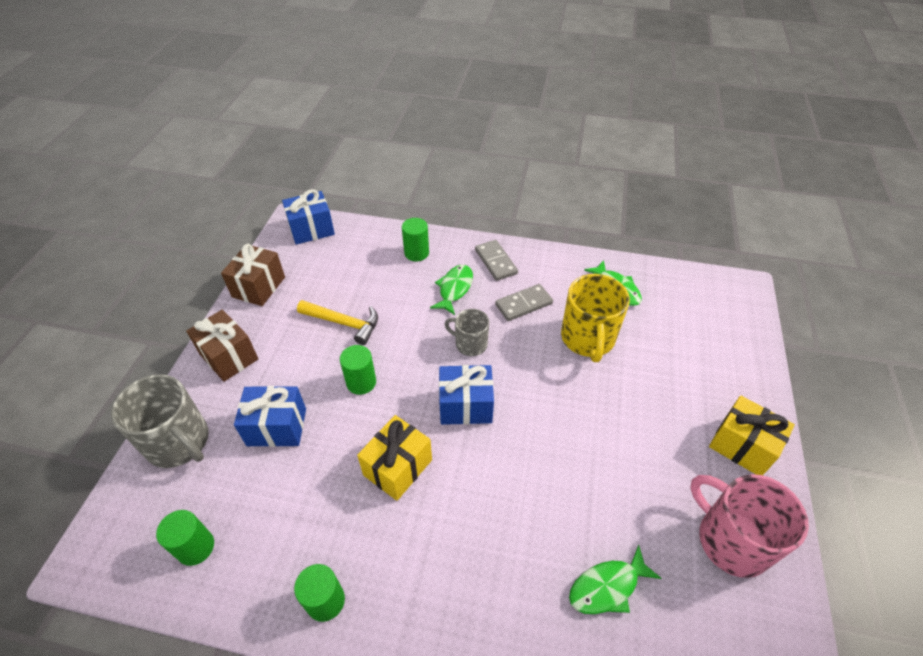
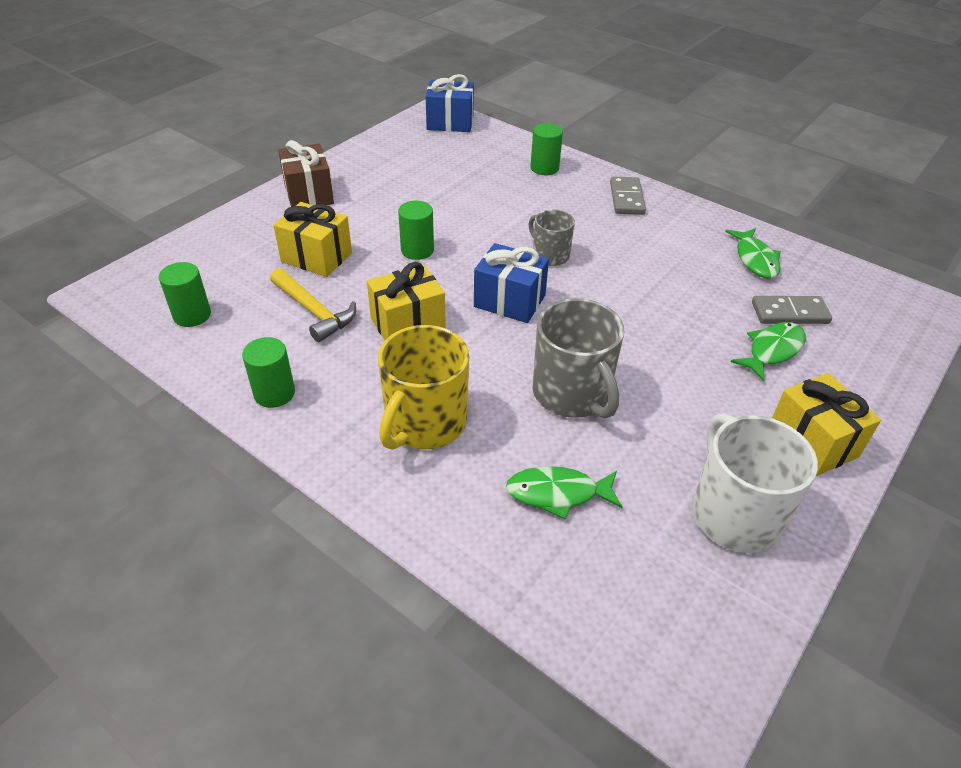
camera: 25 degrees right, 5 degrees down
(179, 442) = (226, 240): grey mug -> grey mug (572, 394)
(258, 287) = (370, 152): brown gift -> none
(277, 427) = (316, 257): blue gift -> yellow gift
(343, 323) = (431, 201): yellow hammer -> yellow hammer (314, 311)
(454, 289) = (564, 207): green fish -> green fish (772, 350)
(523, 304) = (633, 241): grey domino -> grey domino (790, 313)
(587, 338) = (687, 291): yellow mug -> yellow mug (425, 423)
(731, 540) = (734, 514): pink mug -> white mug

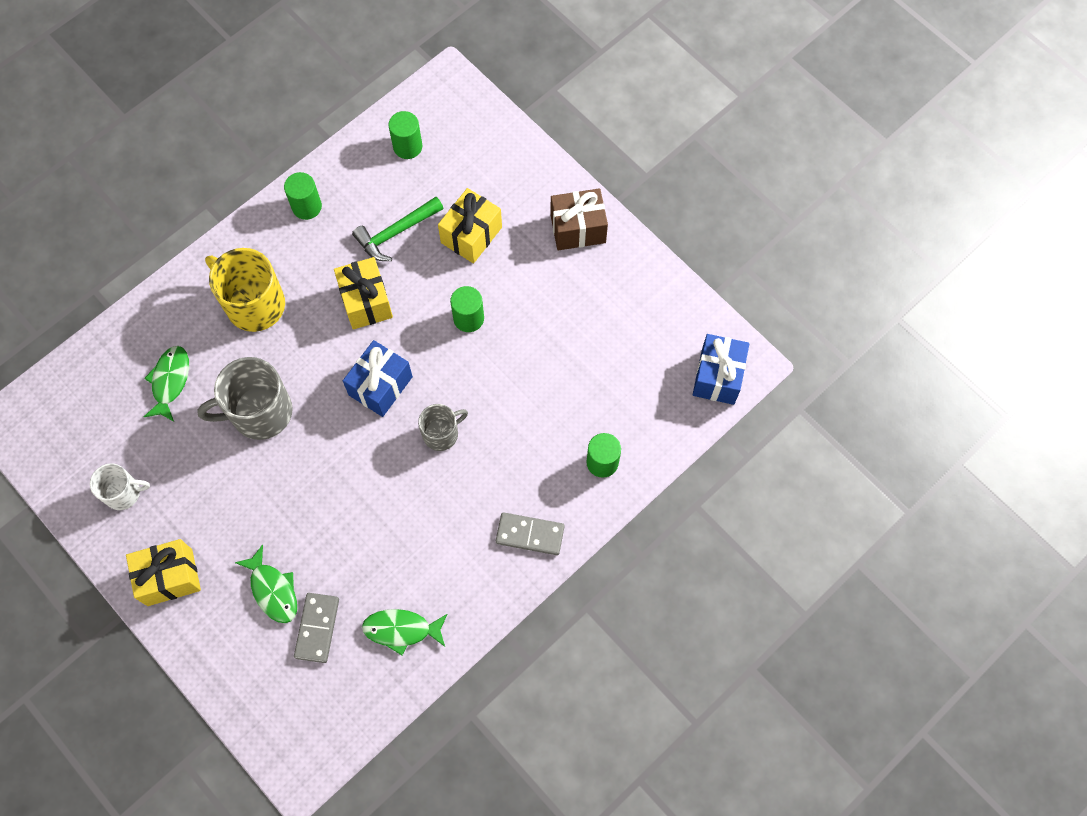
camera: 100 degrees right, 25 degrees up
(314, 311) = (396, 233): yellow hammer -> green hammer
(734, 514) = (123, 493): white mug -> white mug, size x0.58

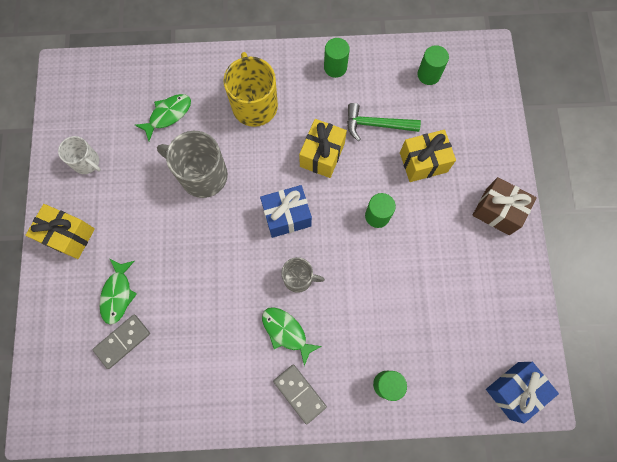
camera: 40 degrees right, 5 degrees up
(401, 630) = (170, 387): green fish -> green fish (286, 332)

